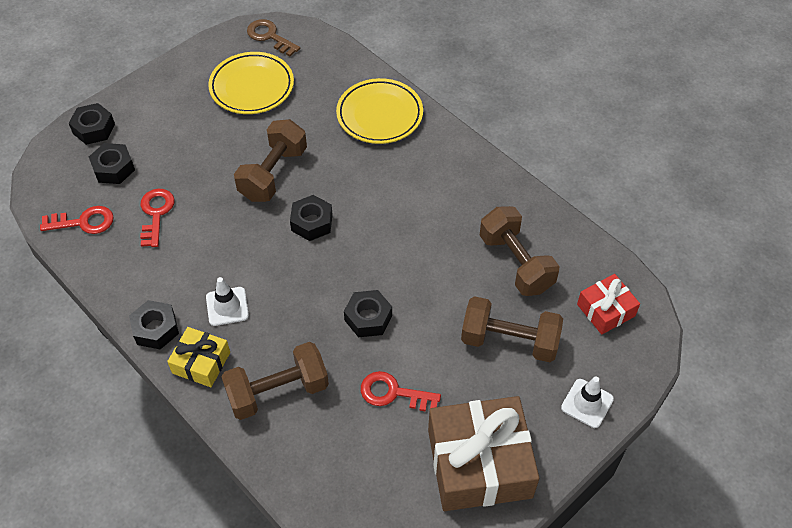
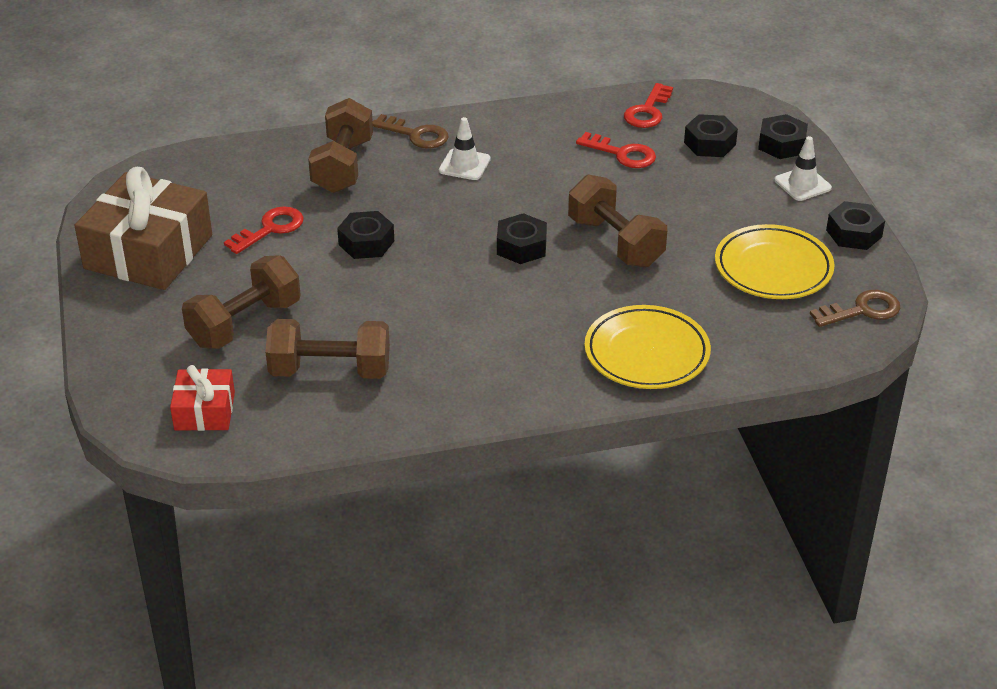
camera: 120 degrees right, 15 degrees down
(156, 329) = (478, 121): black nut -> black nut (854, 233)
(201, 363) = (416, 135): yellow gift -> brown key
(587, 403) = (125, 345): white traffic cone -> white traffic cone (802, 184)

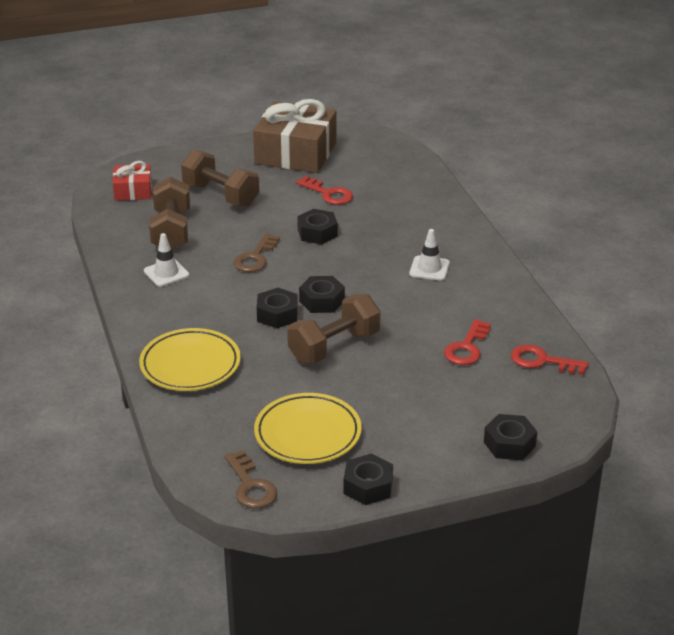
camera: 85 degrees right, 5 degrees down
(343, 166) = (414, 215): brown dumbbell -> none
(416, 135) = (466, 243): brown key -> brown key (255, 258)
(709, 143) = (498, 398): black nut -> black nut (277, 314)
(802, 184) = (443, 456): white traffic cone -> white traffic cone (166, 273)

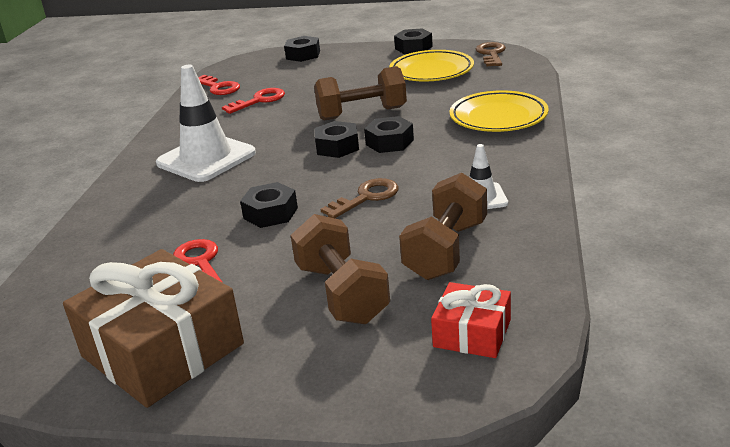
camera: 150 degrees left, 5 degrees down
(429, 268) = (206, 158): white traffic cone -> white traffic cone, size x1.94

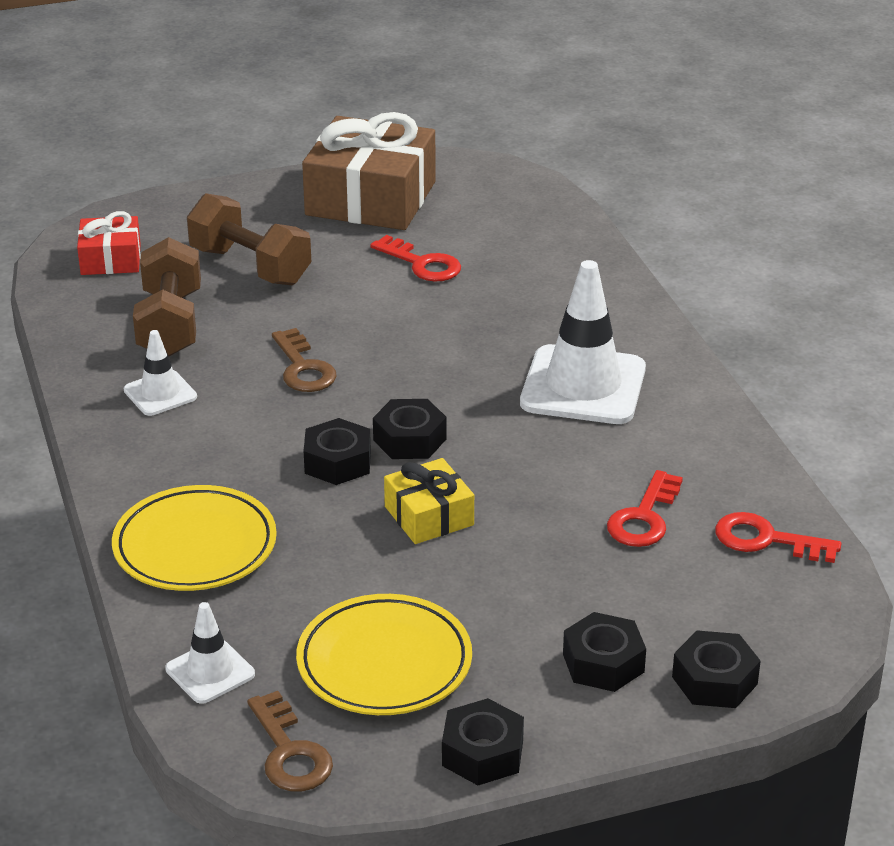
camera: 150 degrees right, 5 degrees up
(270, 213) = (404, 327): black nut -> black nut (603, 663)
(362, 114) = (429, 516): brown dumbbell -> yellow gift
(366, 197) = (303, 368): brown key -> brown key turned 45 degrees counterclockwise
(514, 76) = (210, 672): none -> white traffic cone

